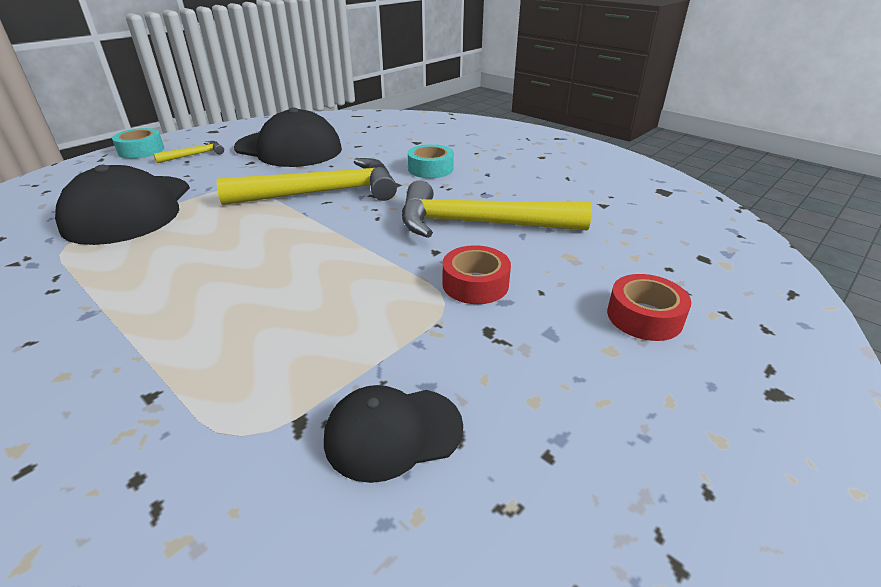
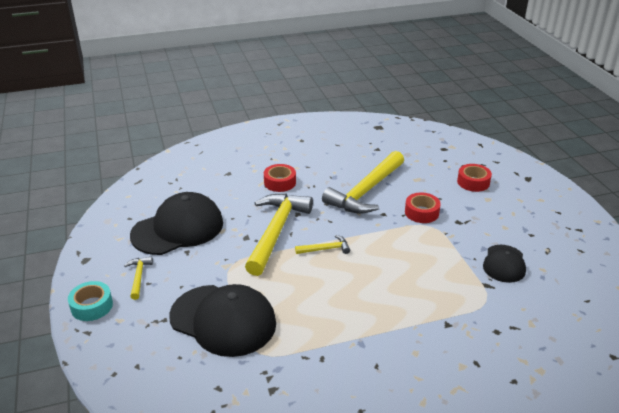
camera: 60 degrees left, 0 degrees up
(307, 231) = (325, 249): none -> yellow hammer
(430, 169) = (280, 182): turquoise tape -> red tape

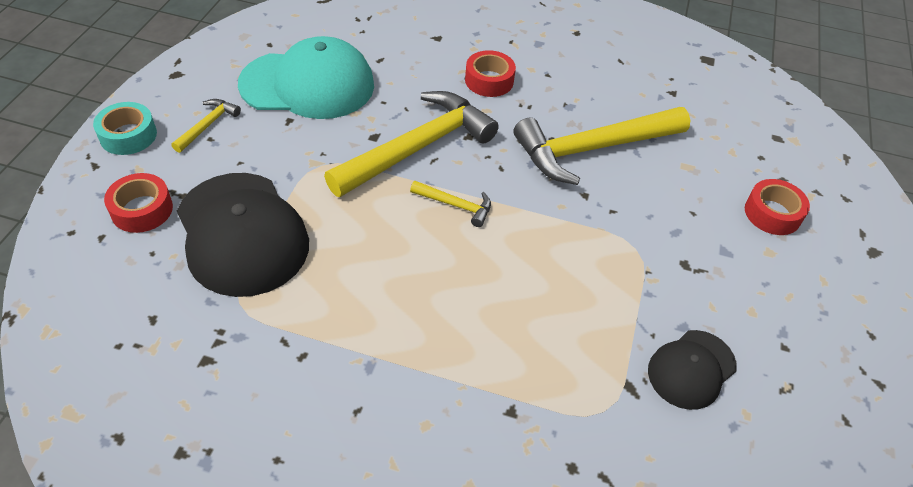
camera: 30 degrees right, 15 degrees up
(178, 229) = (308, 85): black cap -> turquoise cap
(421, 212) = (643, 221): red tape -> red tape (142, 210)

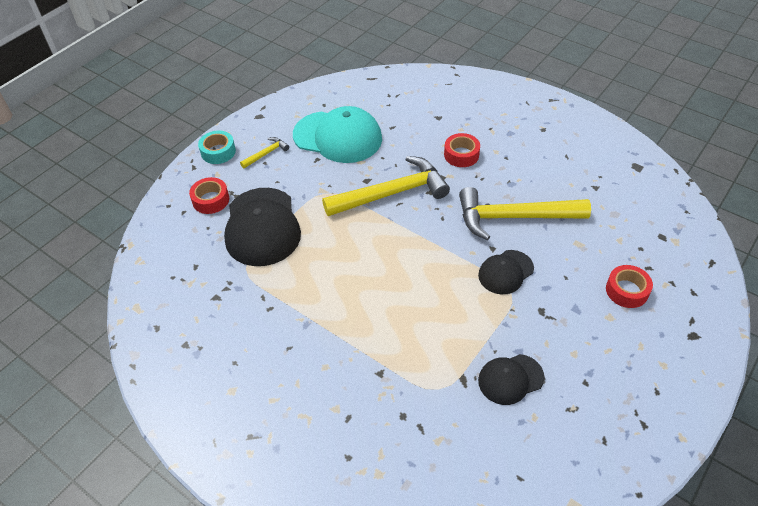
camera: 25 degrees right, 0 degrees up
(455, 205) = (400, 237): yellow hammer -> none
(616, 223) = (505, 272): none -> black cap

